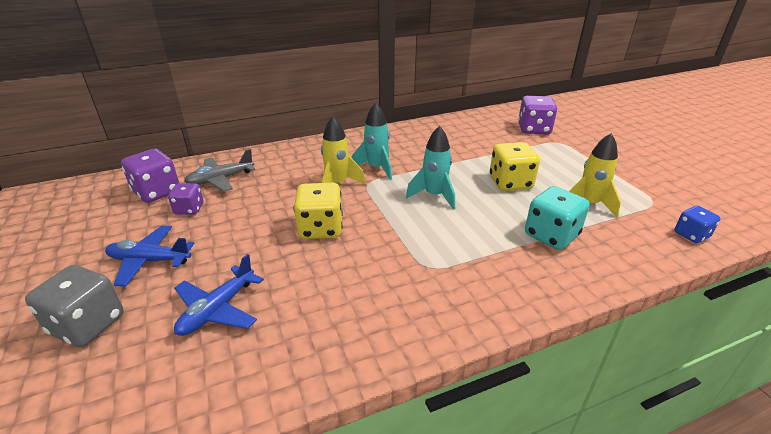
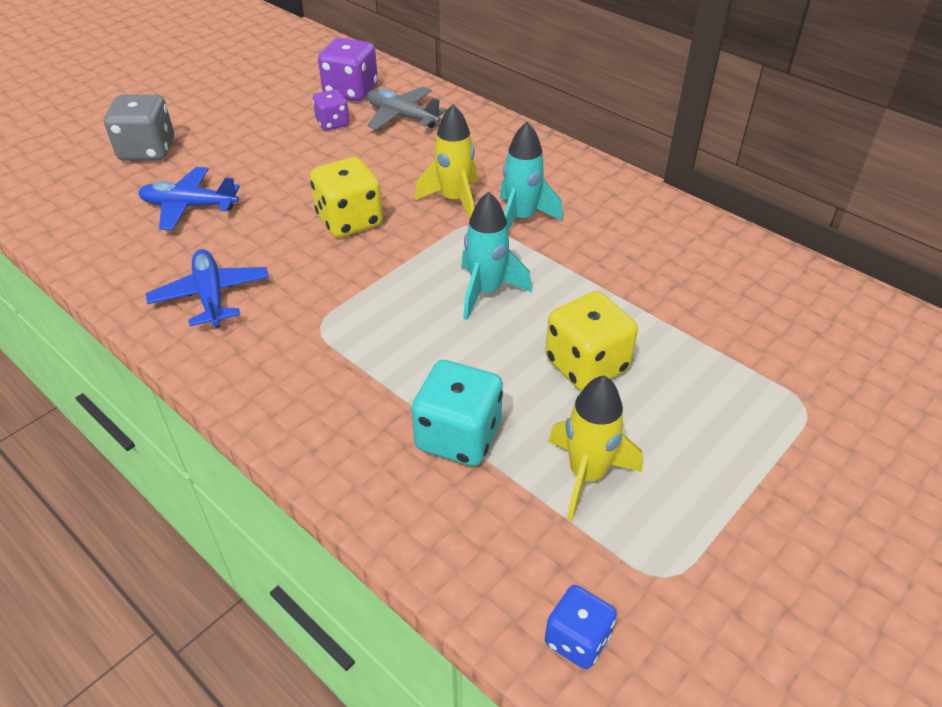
camera: 65 degrees right, 10 degrees up
(149, 261) = (239, 140): blue plane -> blue plane (211, 296)
(534, 129) = (832, 363): purple dice -> none

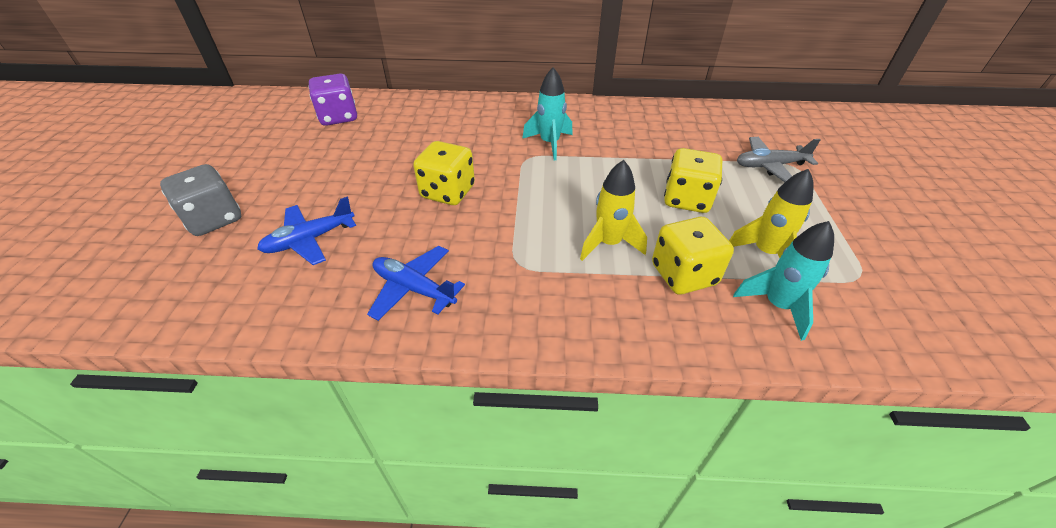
camera: 40 degrees left, 0 degrees up
(333, 123) = (352, 140): purple dice -> none
(402, 117) = (397, 118): grey plane -> grey plane (770, 166)
(454, 200) = (498, 151): yellow rocket -> yellow rocket (608, 243)
(458, 436) = (683, 274): turquoise dice -> yellow dice
(486, 292) = (586, 190): turquoise rocket -> turquoise rocket (777, 306)
(577, 639) = (877, 334): blue dice -> none

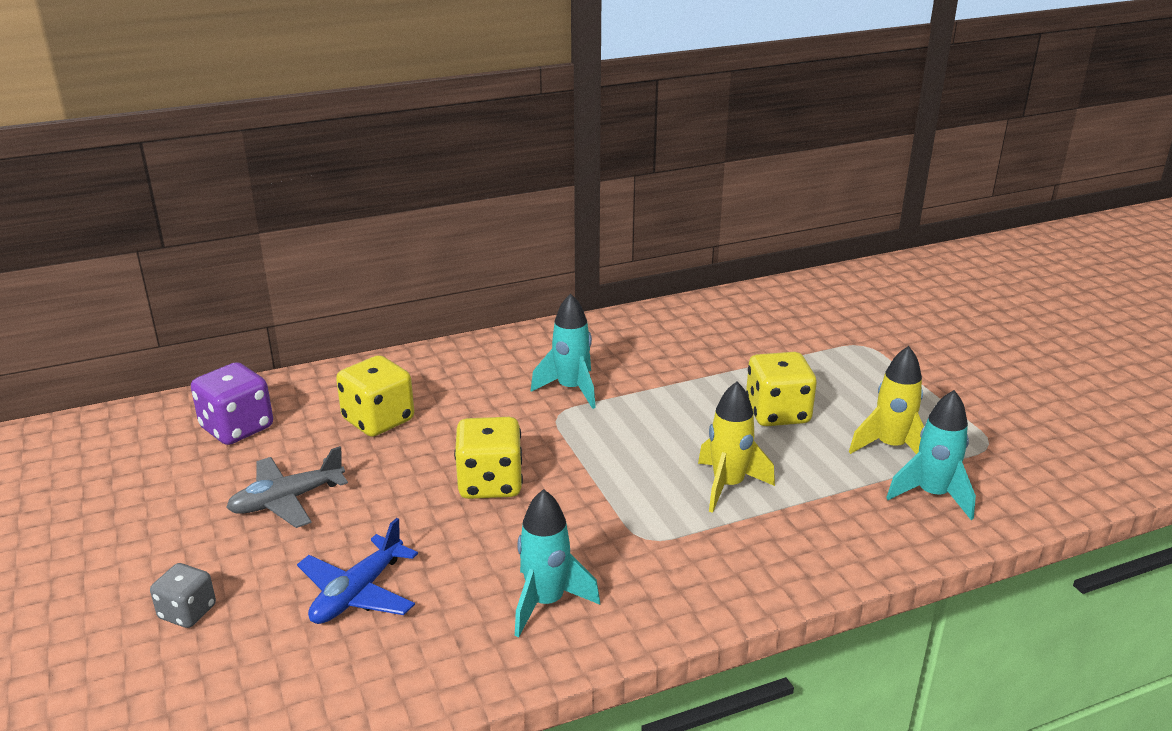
camera: 25 degrees left, 15 degrees down
(214, 219) = (187, 612): grey dice -> grey dice, size x0.61
(414, 289) = (546, 602): blue plane -> turquoise rocket
(683, 274) = (826, 493): yellow dice -> yellow dice (378, 420)
(770, 166) = (839, 351): grey plane -> grey plane (287, 500)

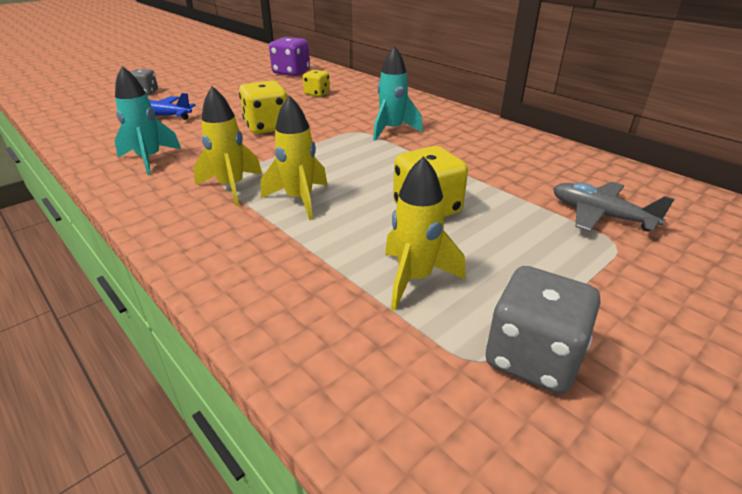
camera: 70 degrees right, 5 degrees up
(287, 500) = (234, 91): grey plane -> grey plane (600, 215)
(378, 420) = (317, 93): yellow dice -> yellow dice, size x0.61
(674, 532) = (231, 187): none -> yellow rocket
(932, 495) = (335, 315): turquoise rocket -> none
(987, 423) = (532, 357): none -> grey dice

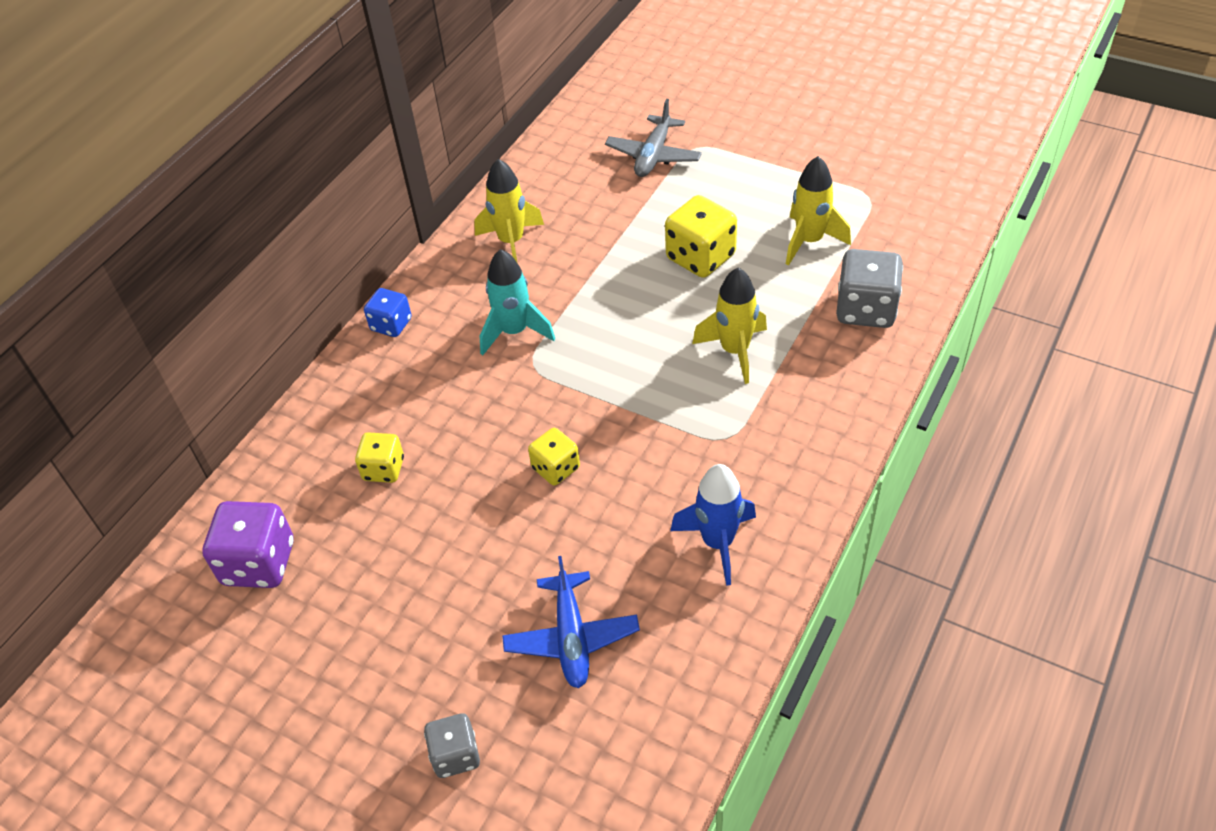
camera: 105 degrees left, 15 degrees up
(150, 159) = (717, 542): turquoise rocket -> blue rocket
(231, 187) = (740, 418): yellow rocket -> yellow rocket (511, 242)
(267, 127) = (556, 468): yellow dice -> yellow dice, size x0.61
(425, 103) = (391, 324): none -> blue dice
(532, 357) = (851, 177): grey dice -> grey dice (865, 309)

